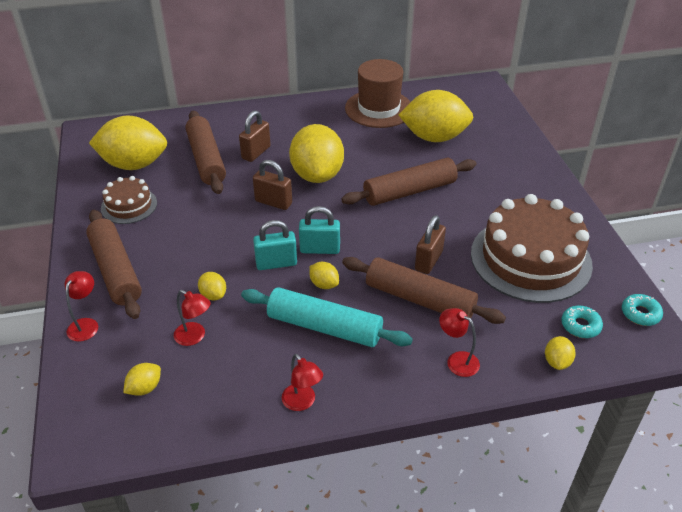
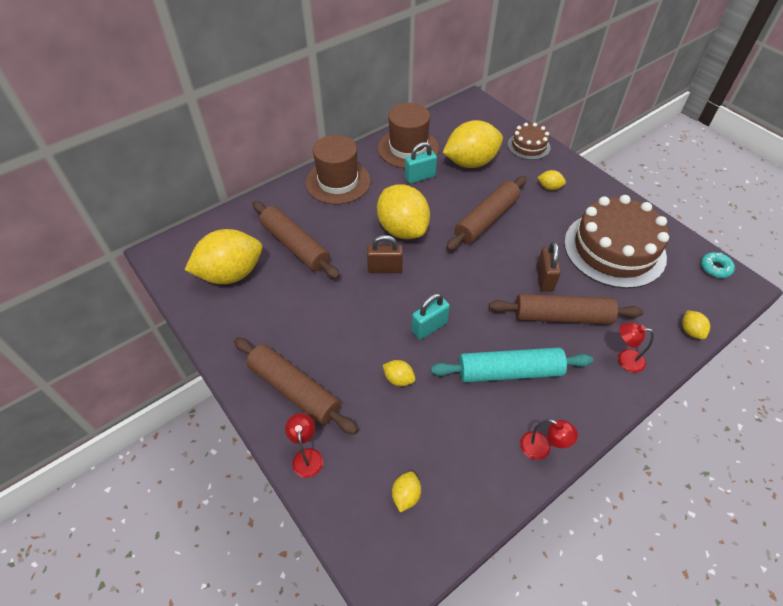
camera: 25 degrees left, 10 degrees up
(129, 205) = (257, 318): brown cake -> brown cake (528, 146)
(195, 337) = (412, 426): red lamp -> none
(256, 152) = (335, 224): brown padlock -> none
(287, 119) = (338, 182): none -> brown hat
(320, 249) = (454, 300): turquoise padlock -> turquoise padlock (420, 177)
(324, 284) = (481, 332): yellow lemon -> yellow lemon (549, 187)
(580, 326) = (685, 294): turquoise donut -> none

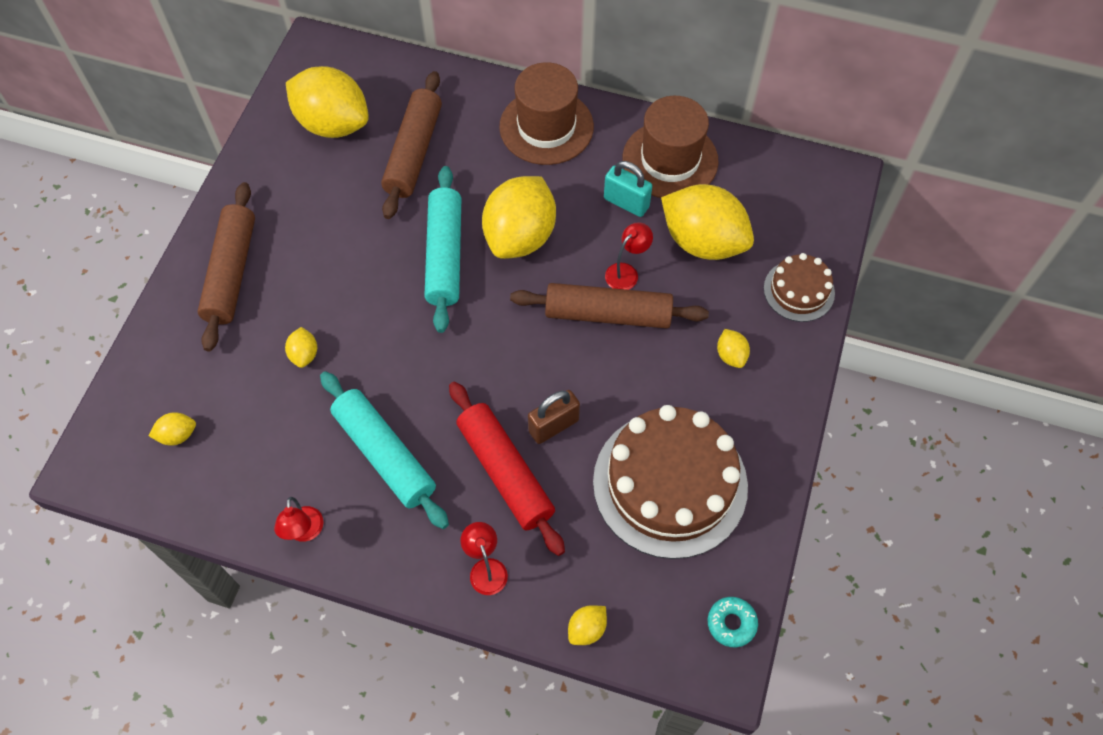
camera: 55 degrees right, 10 degrees up
(307, 456) = (168, 329): red lamp -> red lamp (626, 272)
(385, 268) = (445, 255): brown padlock -> turquoise rolling pin
(429, 327) = (392, 345): turquoise padlock -> none
(562, 316) = (505, 472): brown rolling pin -> red rolling pin

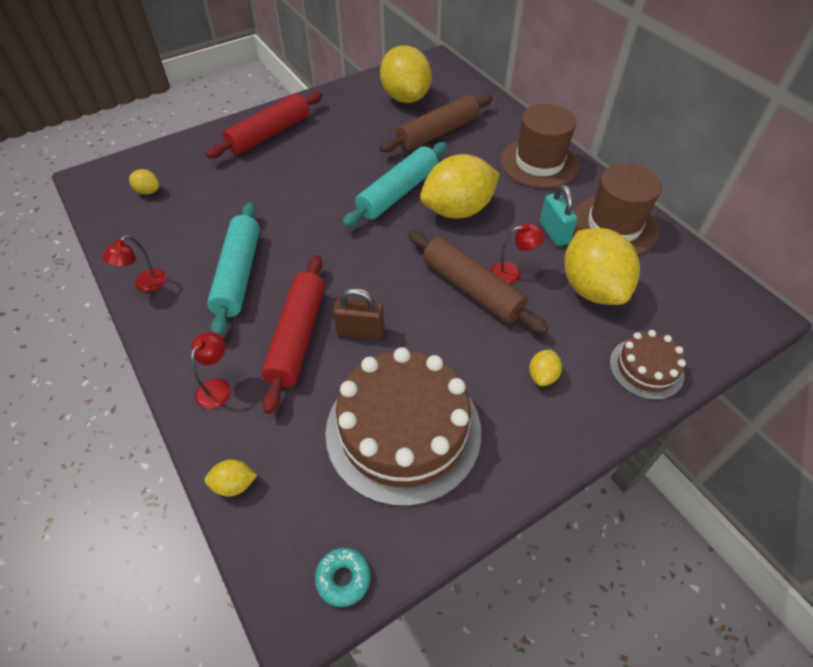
camera: 40 degrees right, 10 degrees down
(231, 272) = (269, 134): brown rolling pin -> red rolling pin
(304, 354) = (258, 194): yellow lemon -> none

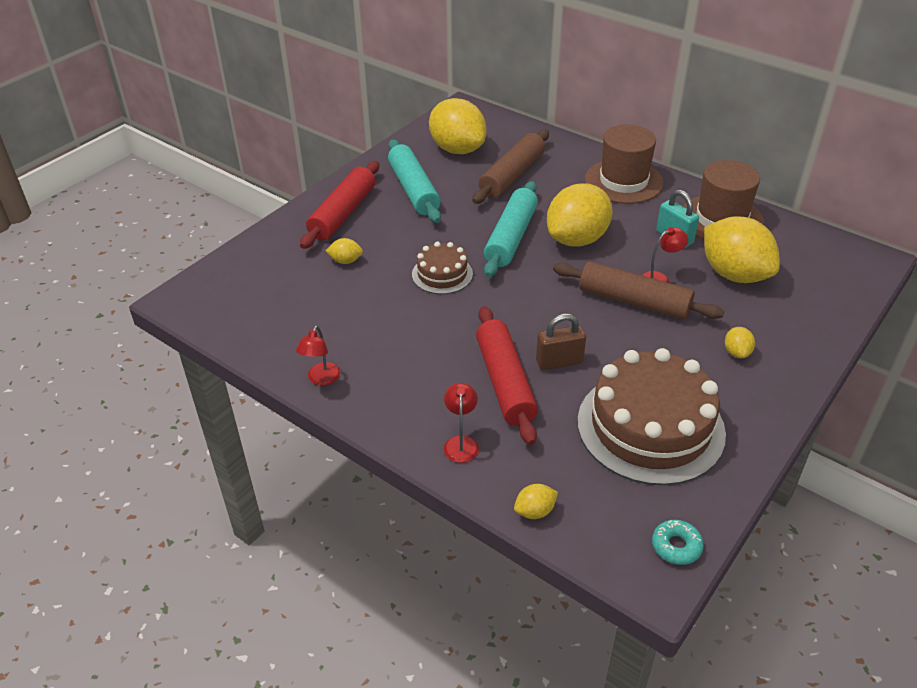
camera: 20 degrees left, 10 degrees down
(148, 191) = (255, 296): yellow lemon -> yellow lemon (345, 261)
(238, 274) = (409, 346): turquoise rolling pin -> turquoise rolling pin (414, 190)
(646, 368) = (814, 324): brown cake -> brown cake (442, 274)

